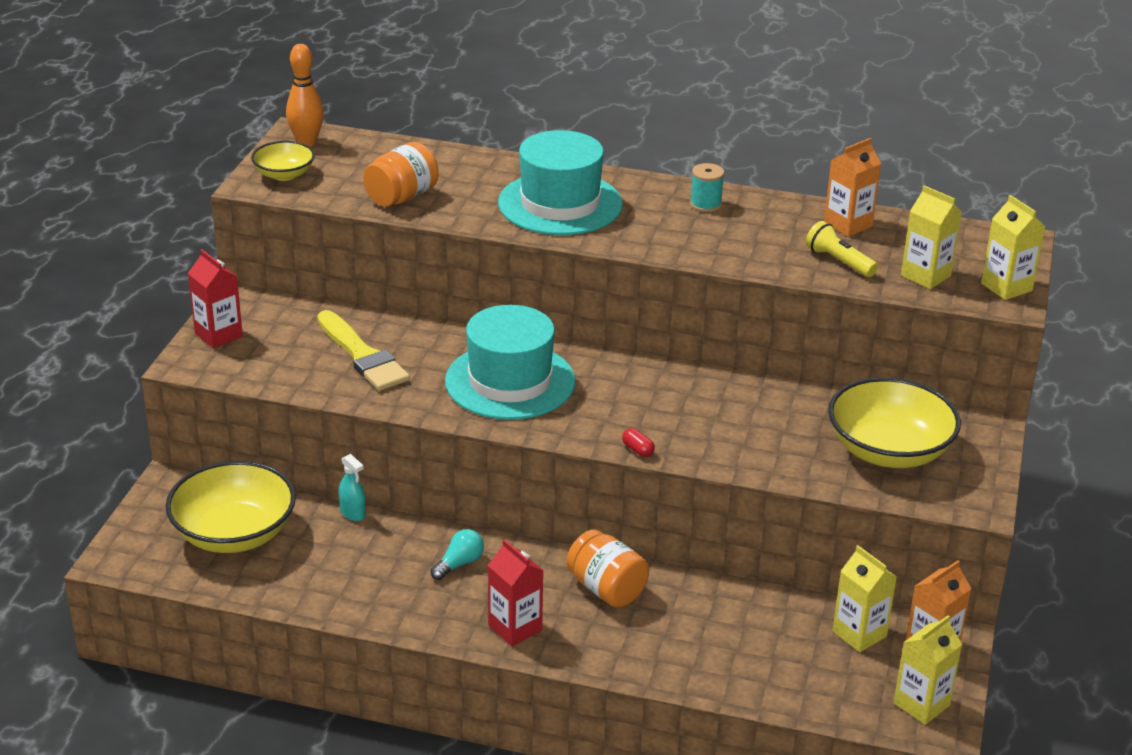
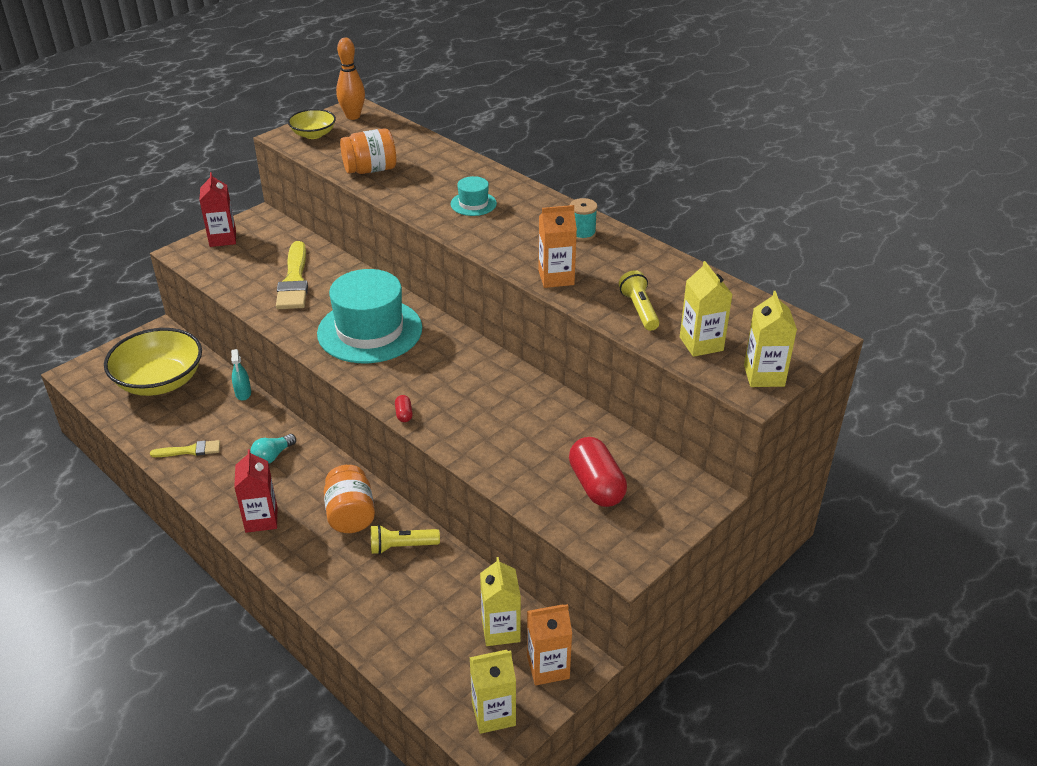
camera: 30 degrees right, 5 degrees up
(356, 591) = (190, 450): none -> yellow brush
(459, 564) = (273, 456): turquoise light bulb -> turquoise light bulb turned 150 degrees clockwise
(560, 204) = (473, 204): turquoise hat -> turquoise hat, size x0.45
(690, 598) = (402, 547): none -> yellow flashlight
(848, 224) = (680, 281): orange carton -> orange carton (556, 278)
(889, 451) = (596, 485): yellow bowl -> red capsule

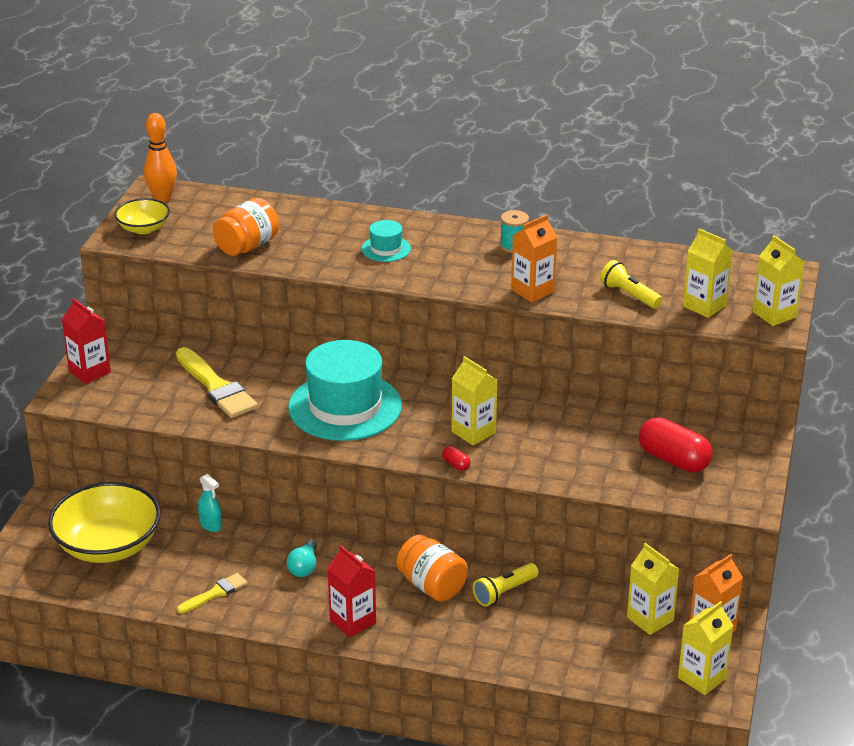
camera: 30 degrees left, 5 degrees down
(447, 391) = (473, 432): none -> yellow carton

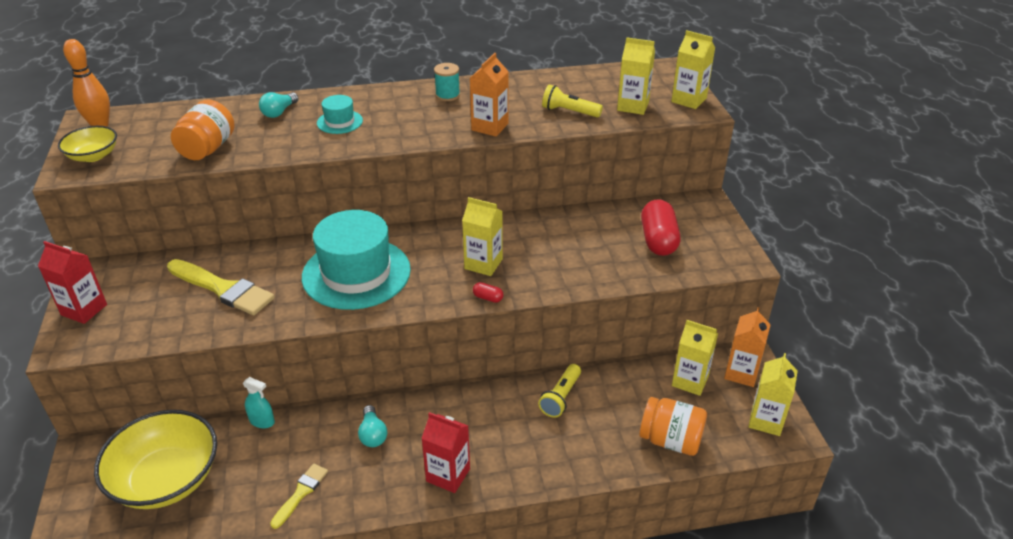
camera: 25 degrees left, 5 degrees up
(333, 224) = (279, 112): none -> turquoise light bulb
(432, 586) = (497, 413): orange jar -> orange jar (670, 440)
(673, 460) = (658, 240): red capsule -> red capsule turned 75 degrees clockwise

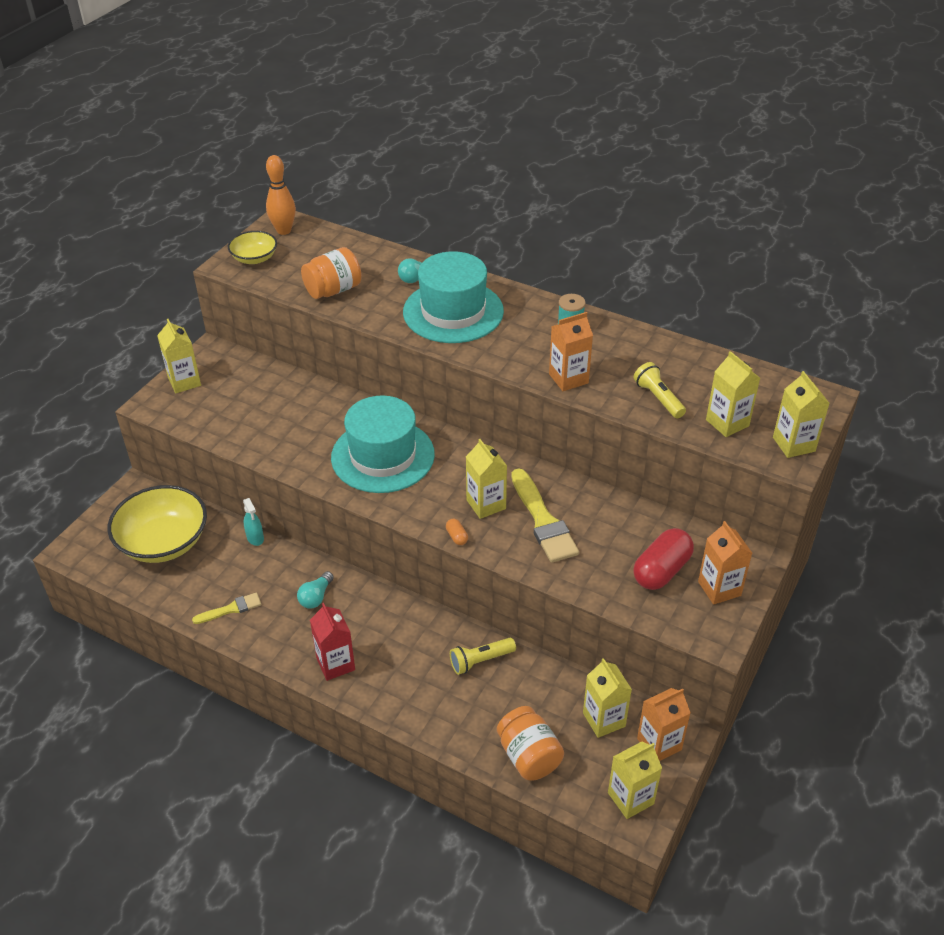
camera: 40 degrees right, 5 degrees up
(84, 310) = (184, 382): red carton -> yellow carton
(223, 289) = (281, 415): yellow brush -> yellow brush (543, 520)
(339, 122) = (453, 312): turquoise hat -> turquoise hat, size x2.21
(488, 298) = (457, 537): red capsule -> orange capsule
(706, 231) = (719, 588): none -> orange carton

